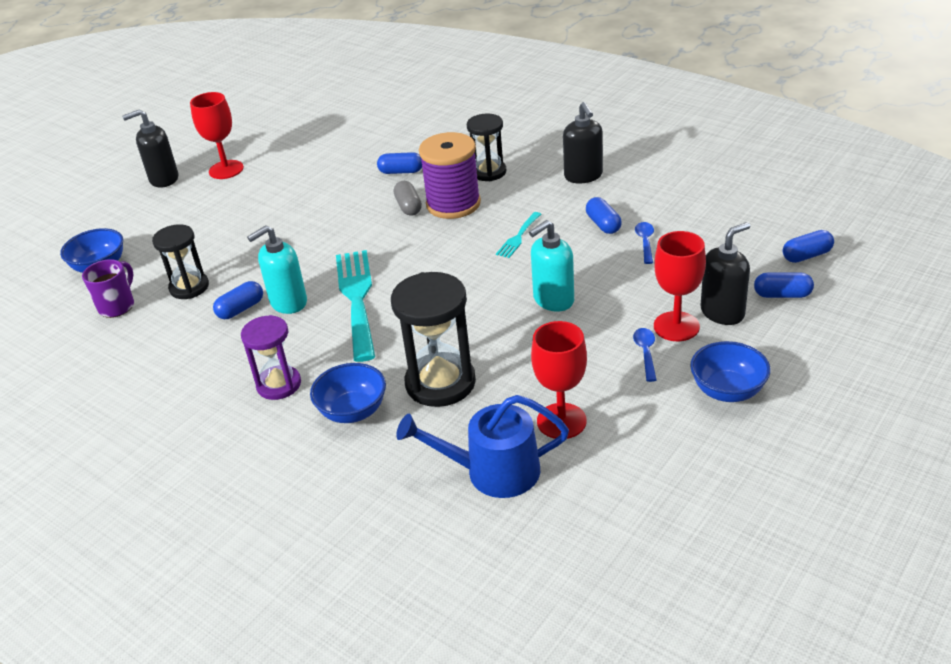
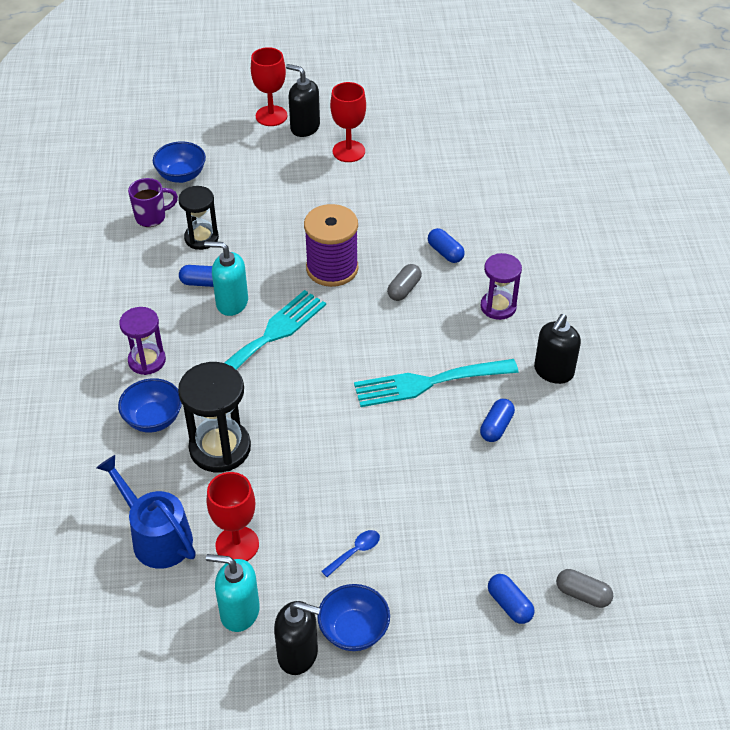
camera: 45 degrees right, 10 degrees up
(453, 204) = (433, 314): purple spool -> purple spool (332, 268)
(488, 172) = (498, 306): black hourglass -> purple hourglass
(518, 237) = (428, 383): turquoise fork -> turquoise fork, size x2.11
(553, 300) = (368, 455): turquoise soap dispenser -> turquoise soap dispenser (239, 612)
(645, 242) = (498, 469): blue spoon -> none
(676, 326) = (404, 554): red goblet -> red goblet (271, 116)
(722, 312) = (449, 575): black soap dispenser -> black soap dispenser (298, 654)
(807, 256) = (582, 594): blue capsule -> grey capsule

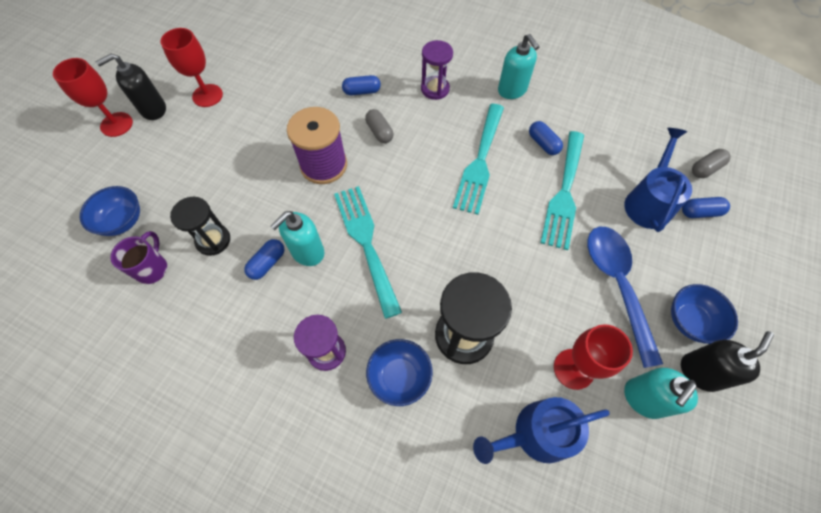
camera: 60 degrees left, 15 degrees up
(355, 552) = (617, 285): blue spoon -> blue spoon, size x2.43
(441, 469) = (564, 193): none -> turquoise fork
(487, 550) = (648, 202): none -> blue watering can
(553, 371) = (512, 90): black soap dispenser -> turquoise soap dispenser

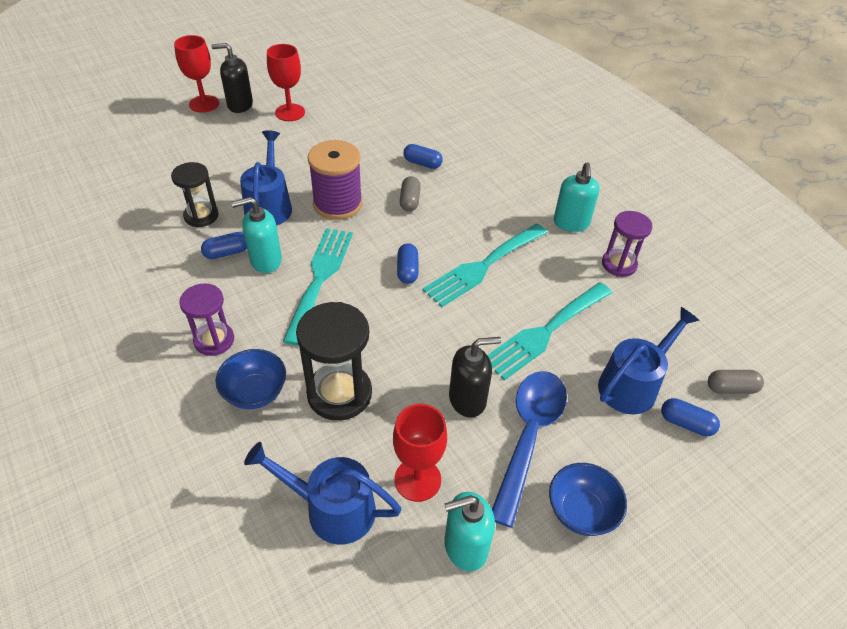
camera: 30 degrees right, 15 degrees down
(122, 221) = (149, 171): blue bowl -> none
(152, 268) = (141, 213): purple mug -> none
(267, 198) = (269, 206): none -> blue watering can
(435, 89) = (493, 190): purple hourglass -> purple hourglass (619, 264)
(543, 144) = (562, 281): blue capsule -> blue capsule (407, 270)
(700, 372) = (549, 561): black soap dispenser -> black soap dispenser (468, 399)

